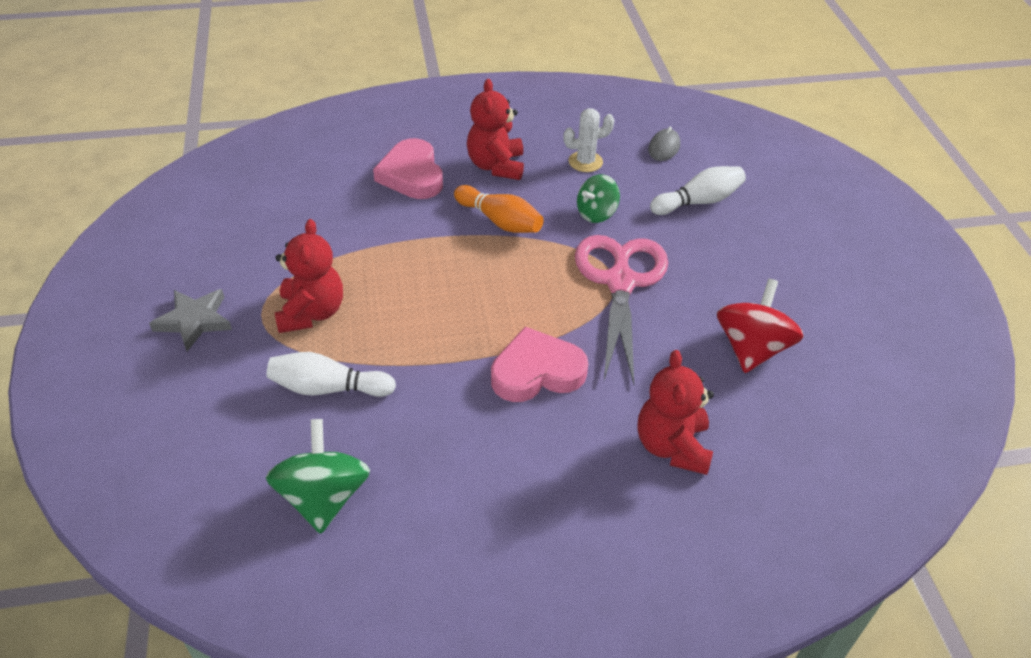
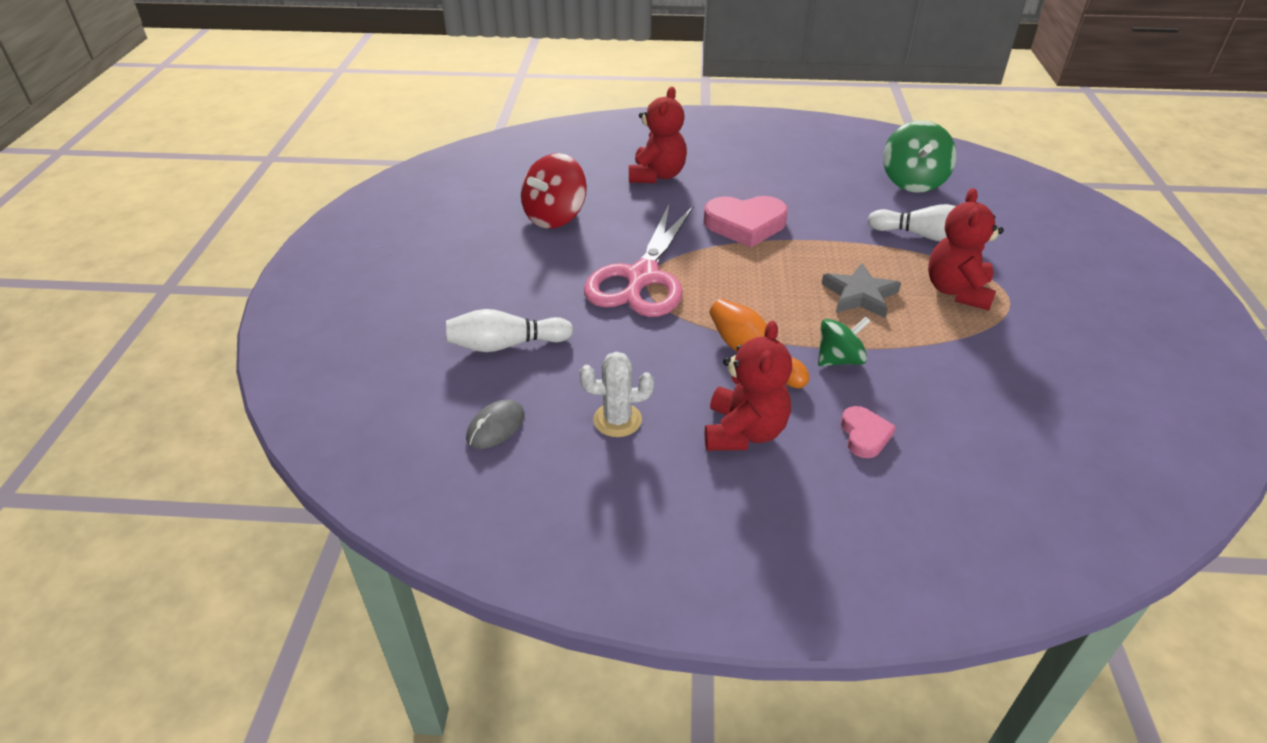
camera: 165 degrees left, 5 degrees down
(194, 321) = (1074, 299): grey star -> grey star (860, 295)
(412, 175) = (864, 435): pink heart -> pink heart, size x0.55
(596, 213) = (635, 348): green spinning top -> green spinning top (839, 359)

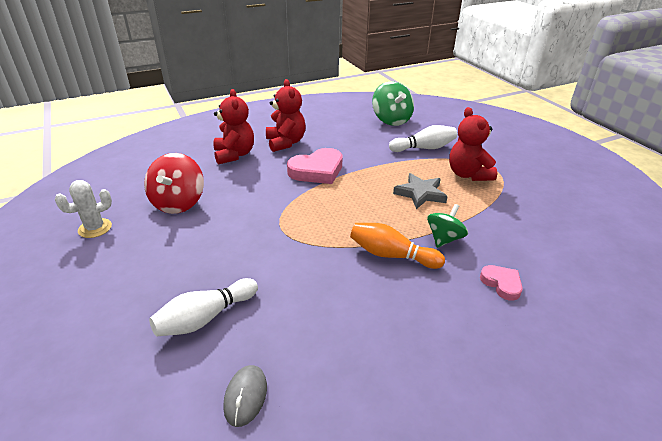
camera: 30 degrees left, 5 degrees down
(617, 420) = (339, 344): white cactus -> white cactus (95, 228)
(642, 277) = (276, 226): pink scissors -> none
(744, 432) = (431, 314): red teddy bear -> red teddy bear (286, 143)

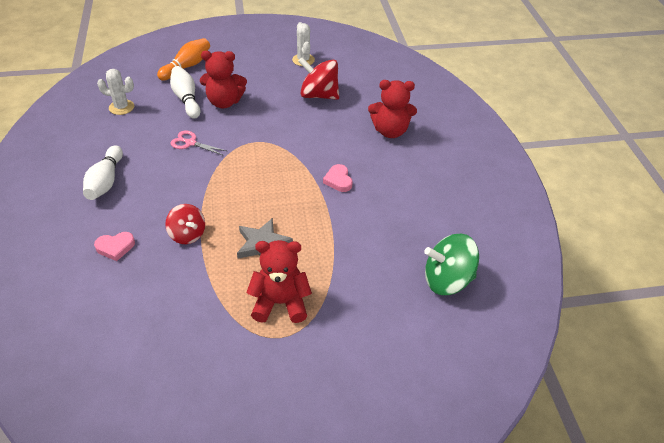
camera: 105 degrees right, 10 degrees up
(245, 396) = (121, 107): grey mouse -> white cactus
(286, 143) = (406, 169): red teddy bear -> red teddy bear (224, 102)
(305, 281) = (190, 143): none -> pink scissors
(317, 170) = (338, 180): pink heart -> pink heart, size x0.55
(391, 255) = (188, 194): orange bowling pin -> orange bowling pin (187, 66)
(424, 148) = (357, 285): white bowling pin -> white bowling pin (105, 181)
(444, 239) = (187, 234): green spinning top -> red spinning top

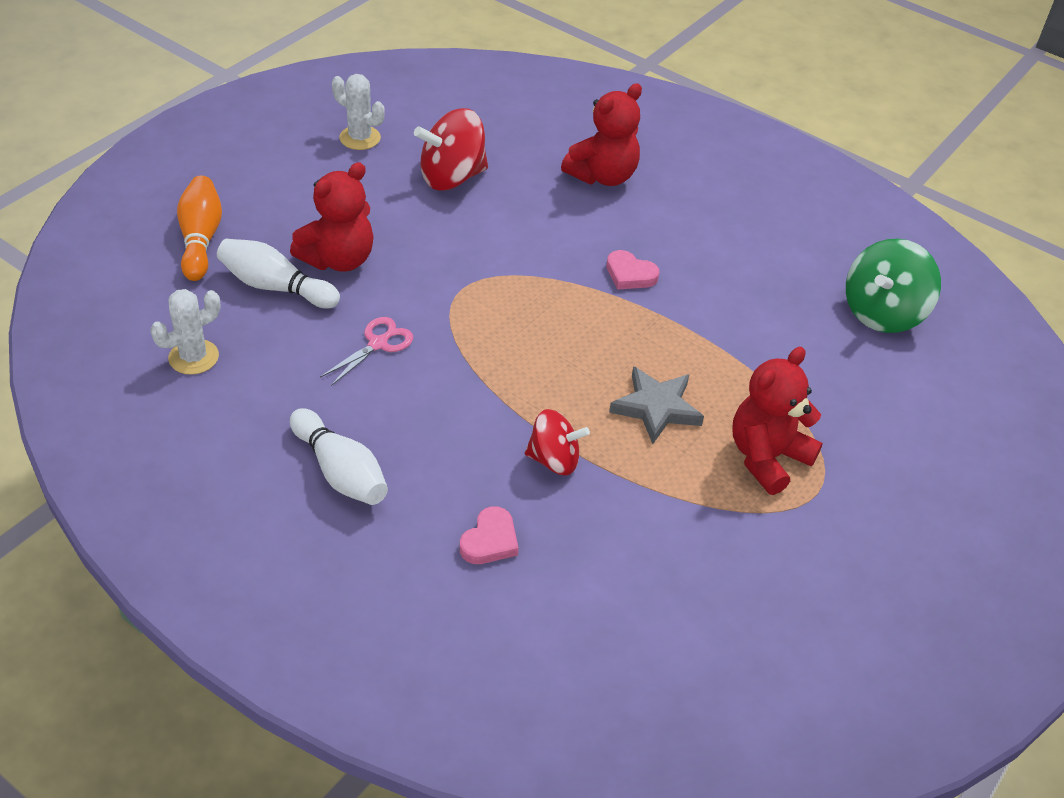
camera: 45 degrees left, 0 degrees up
(190, 143) = (378, 344): pink scissors -> pink scissors turned 150 degrees clockwise

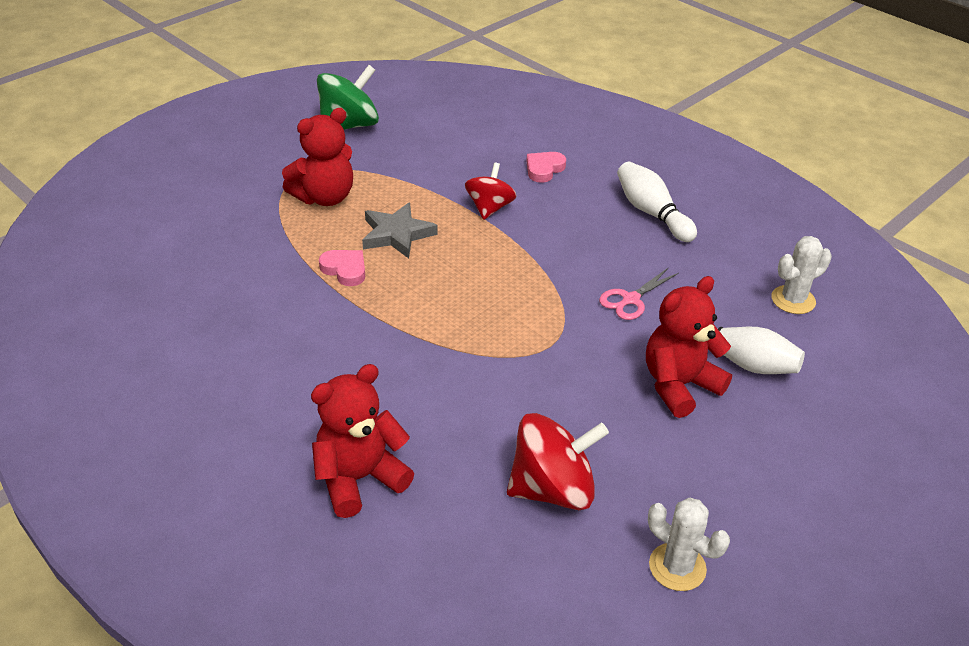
camera: 170 degrees left, 5 degrees down
(201, 239) = (834, 420): orange bowling pin -> none
(554, 460) = (489, 208): red spinning top -> red spinning top turned 90 degrees clockwise
(630, 274) = (374, 348): pink heart -> pink heart (345, 270)
(883, 313) = (141, 293): green spinning top -> green spinning top (349, 125)

